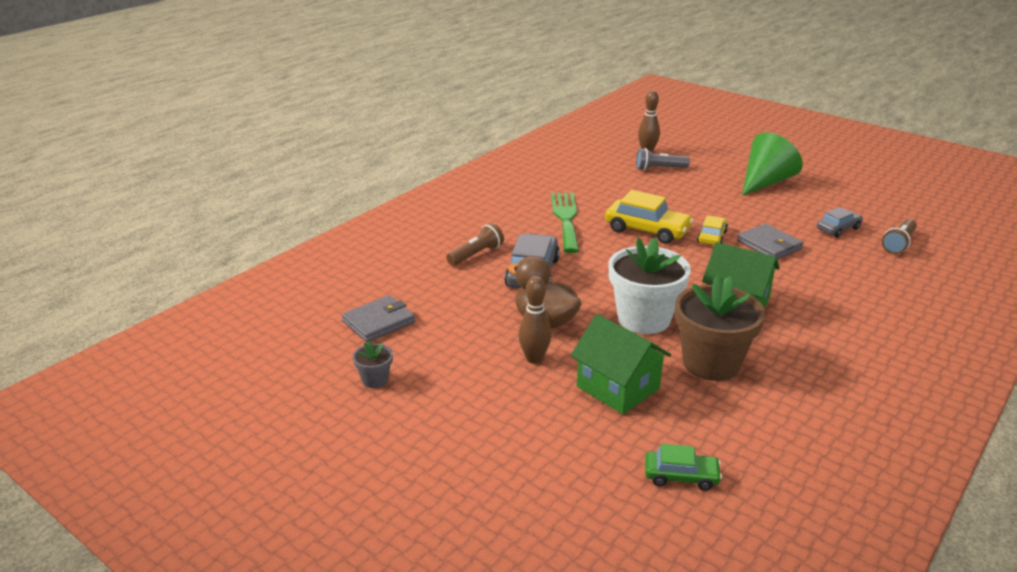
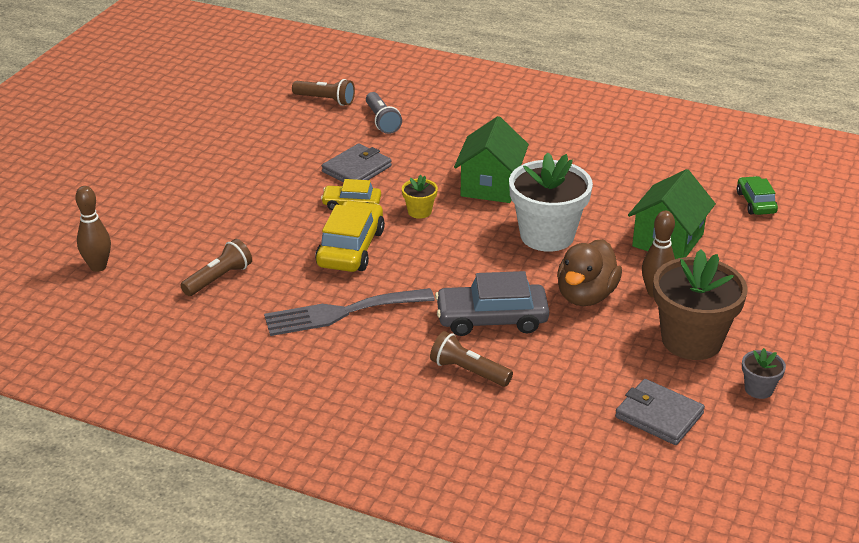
camera: 105 degrees left, 5 degrees up
(566, 219) = (341, 313): green fork -> grey fork
(622, 184) = (219, 278): none -> brown flashlight
(659, 169) = (160, 252): grey flashlight -> grey flashlight (382, 121)
(695, 264) = (419, 211): none -> yellow flower pot
(711, 363) = (599, 195): brown flower pot -> brown flower pot (691, 340)
(765, 182) = (188, 172): green cone -> none
(838, 229) = (303, 130): grey car -> none

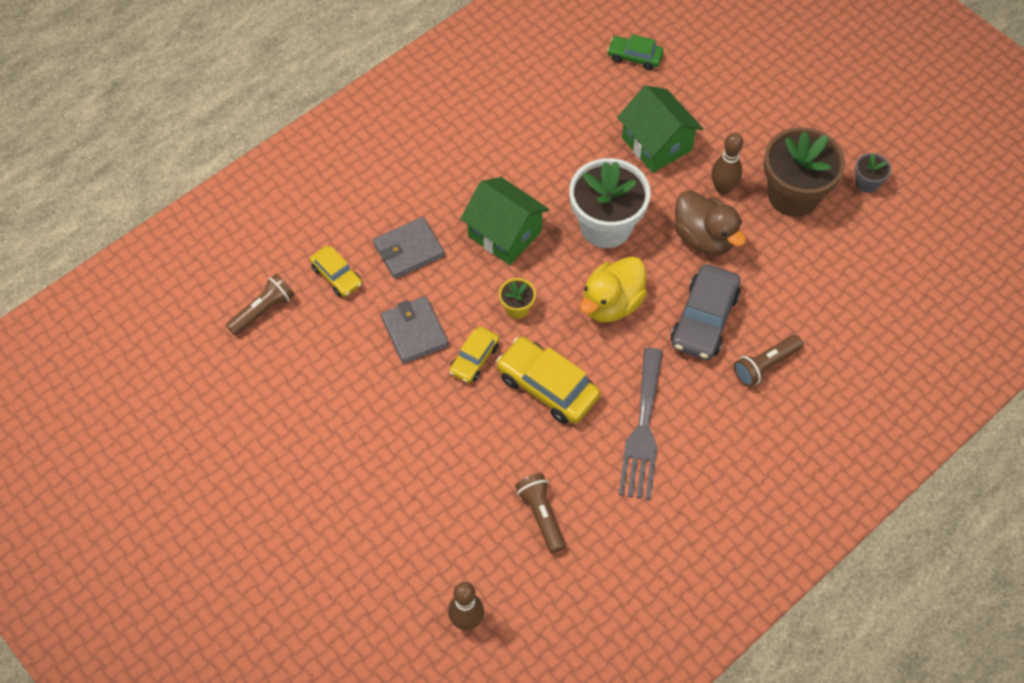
camera: 65 degrees left, 25 degrees up
(382, 121) = (337, 276): grey flashlight -> yellow car
(465, 260) = (611, 303): none -> yellow duck
(659, 415) = (870, 261): grey wallet -> grey wallet (409, 250)

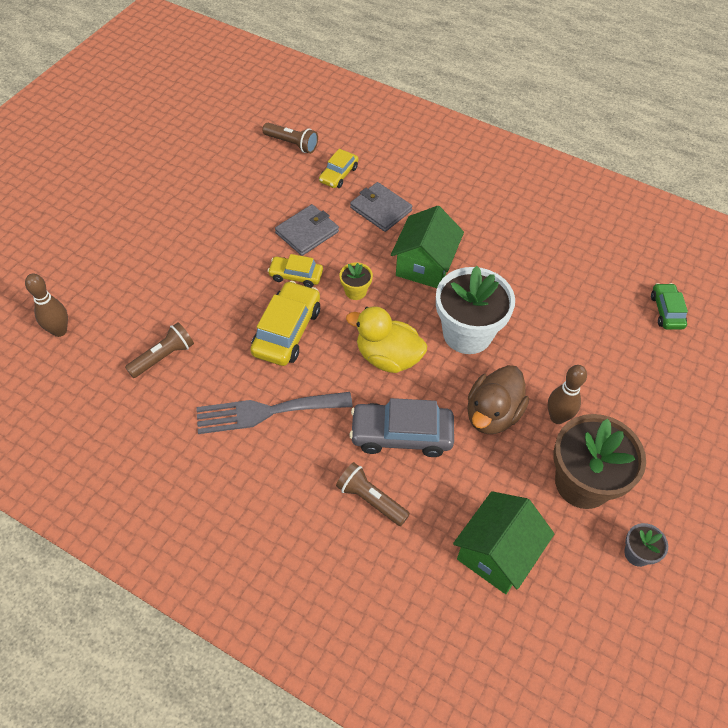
camera: 70 degrees right, 5 degrees down
(656, 144) = (578, 351): green house -> green house (497, 553)

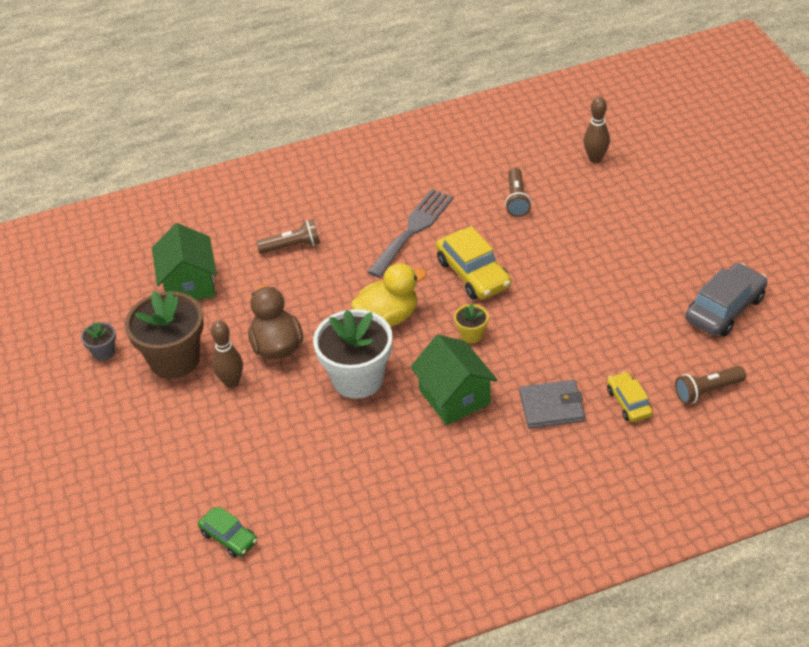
camera: 135 degrees right, 10 degrees down
(296, 275) = (525, 307): yellow car -> none
(307, 232) = (570, 339): grey wallet -> none
(401, 435) = (318, 287): grey car -> grey car (725, 309)

